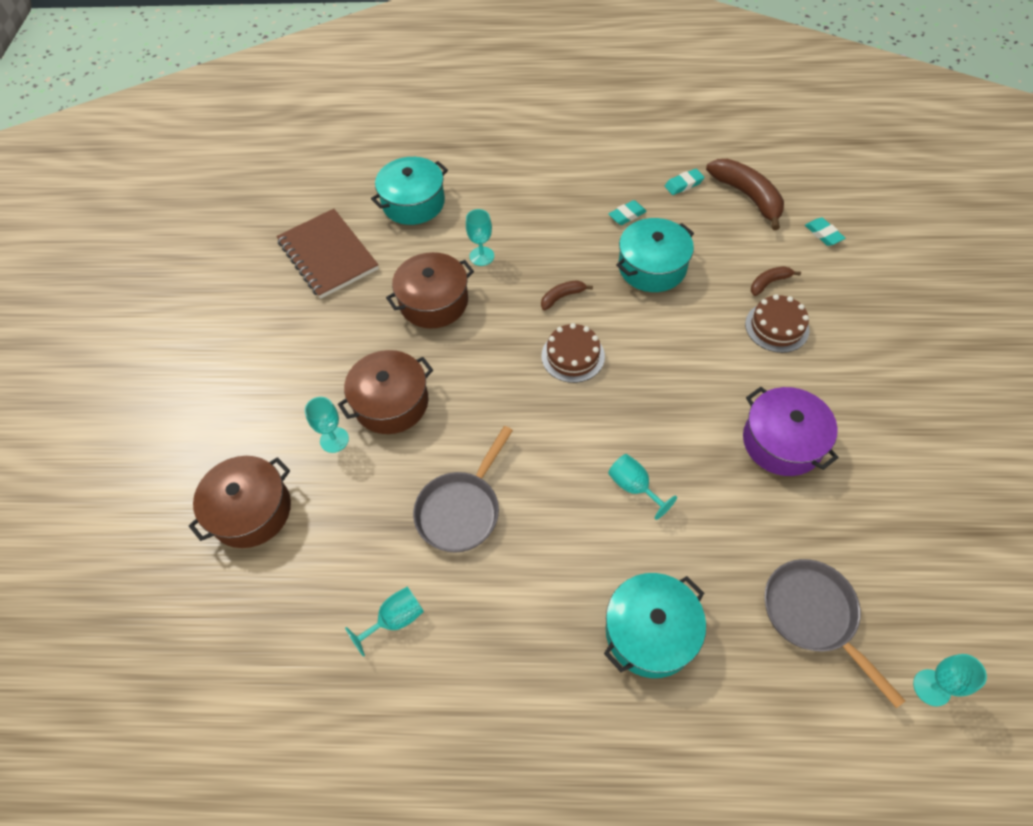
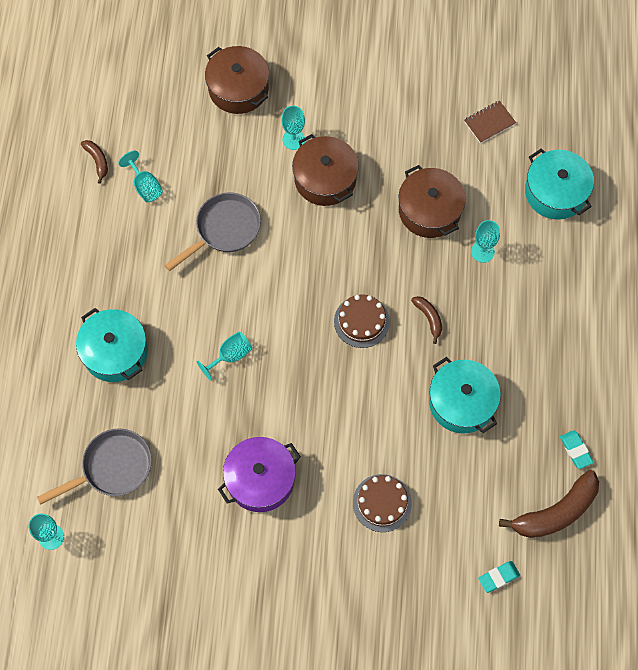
camera: 90 degrees right, 10 degrees up
(328, 255) = (489, 123): brown notebook -> brown notebook, size x0.49
(461, 509) = (224, 230): grey pan -> grey pan turned 105 degrees clockwise
(627, 215) = (532, 388): turquoise eraser -> none
(769, 283) = (436, 508): brown banana -> brown banana (97, 161)

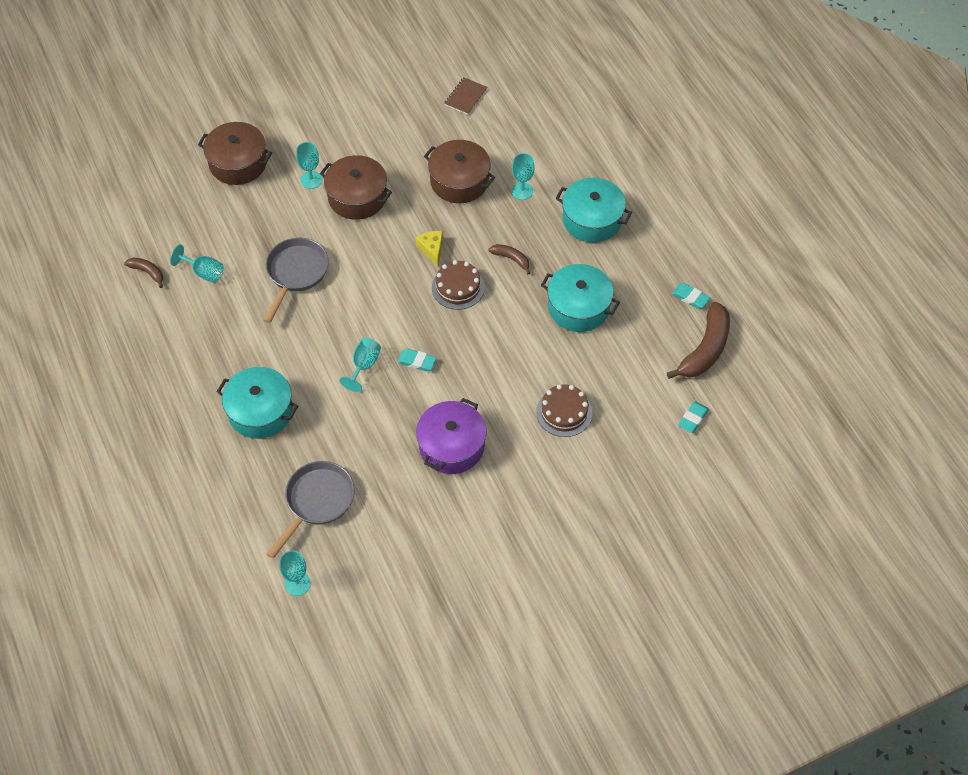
camera: 30 degrees left, 10 degrees down
(279, 378) = (417, 362): none -> turquoise eraser
(361, 269) = (432, 249): none -> yellow cheese
(555, 192) = (551, 123): turquoise pot -> turquoise pot (592, 219)

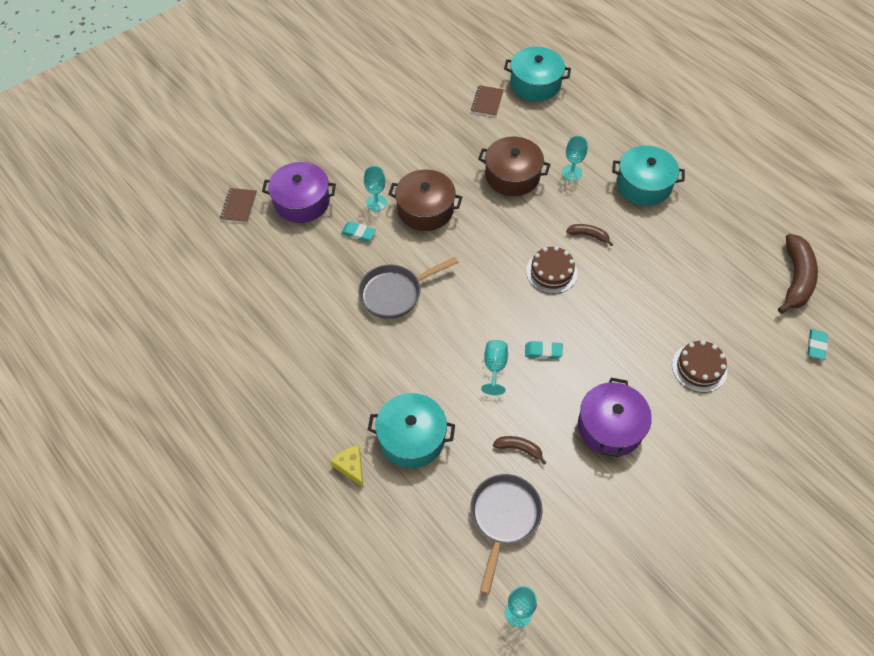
camera: 15 degrees left, 0 degrees up
(147, 272) = (250, 324): brown banana -> brown banana (519, 449)
(175, 155) = (239, 206): none -> brown notebook
(203, 272) = (305, 312): turquoise goblet -> none
(238, 163) = (302, 201): brown pot -> purple pot
(296, 273) = (395, 293): grey pan -> grey pan turned 120 degrees counterclockwise
(432, 249) = (513, 242): yellow cheese -> yellow cheese (351, 467)
(578, 307) = (667, 266): turquoise pot -> turquoise pot (535, 84)
(690, 297) = (760, 235): turquoise eraser -> turquoise eraser (358, 233)

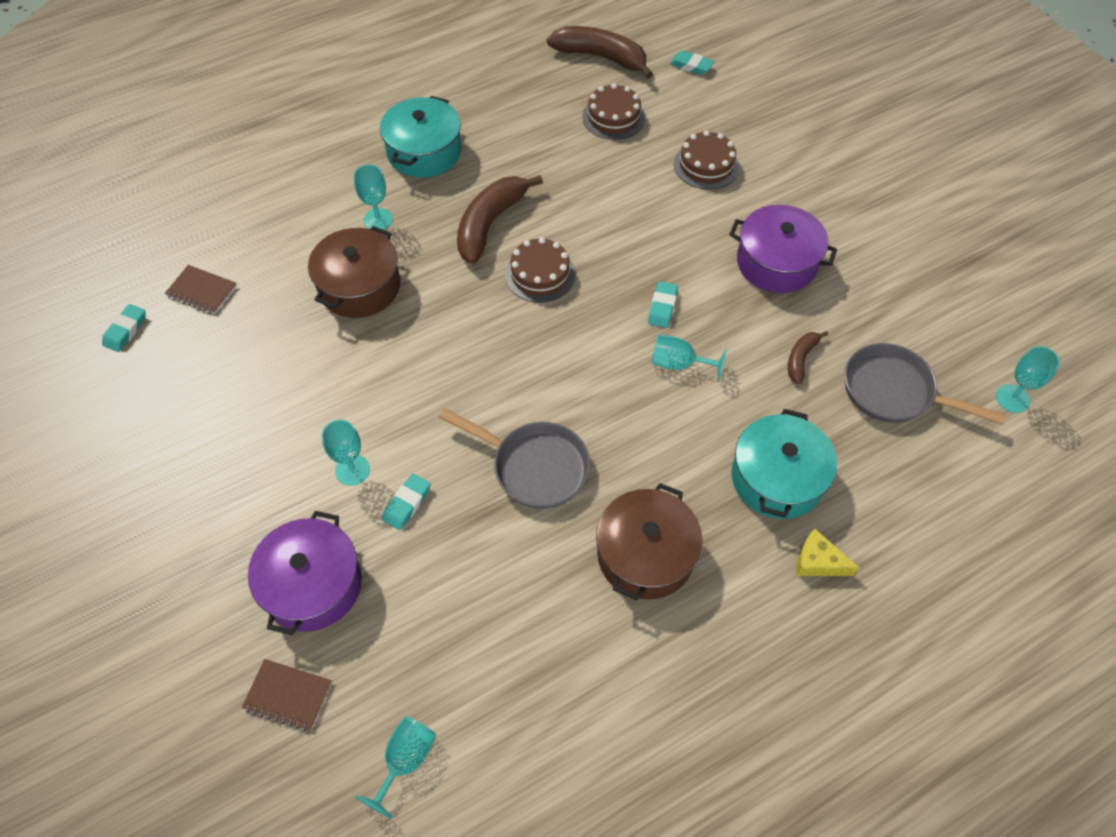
camera: 80 degrees left, 0 degrees up
(208, 264) = (405, 760): none -> turquoise goblet
(351, 467) = (818, 562): yellow cheese -> yellow cheese turned 45 degrees clockwise
(395, 293) = (534, 466): grey pan -> grey pan turned 45 degrees counterclockwise
(425, 209) = (387, 404): brown pot -> brown pot (645, 554)
(450, 77) = (125, 330): none -> turquoise eraser
(535, 84) = (192, 227): turquoise pot -> none
(588, 235) = (490, 224): brown banana -> brown banana, size x1.98
(728, 296) = (613, 117): none -> brown cake

